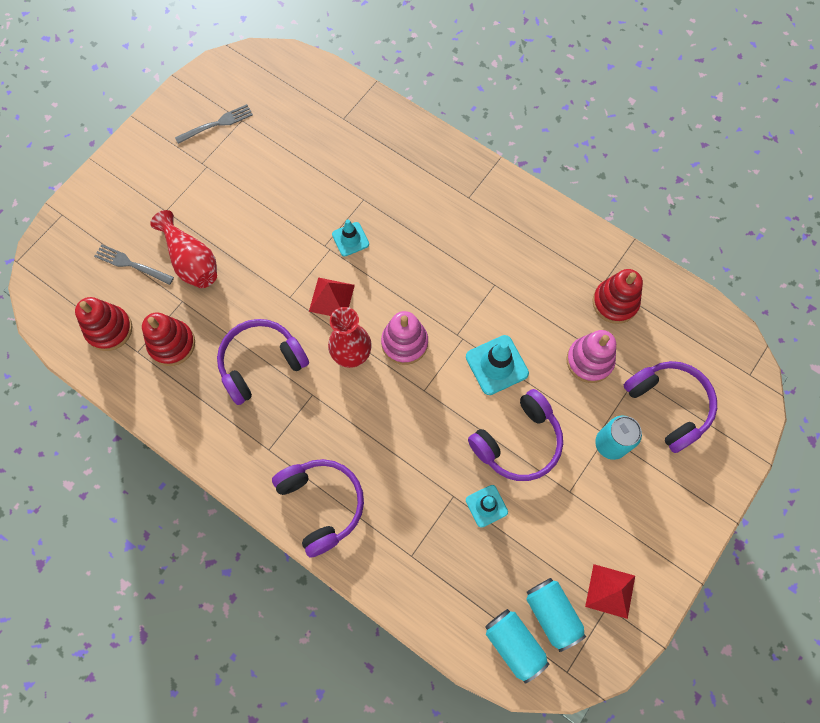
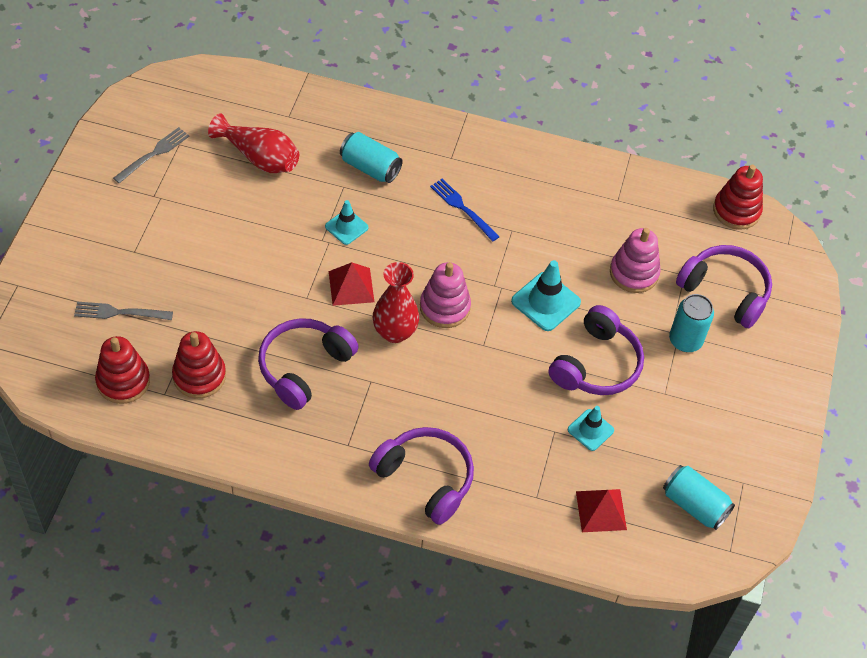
camera: 25 degrees left, 15 degrees down
(191, 261) = (185, 291): red vase -> red vase (259, 157)
(459, 250) = (462, 208): none -> blue fork
(514, 644) = (670, 543): turquoise can -> turquoise can (370, 167)
(610, 591) = (740, 468): red pyramid -> red pyramid (601, 510)
(615, 302) = (636, 215): red stacking toy -> red stacking toy (736, 210)

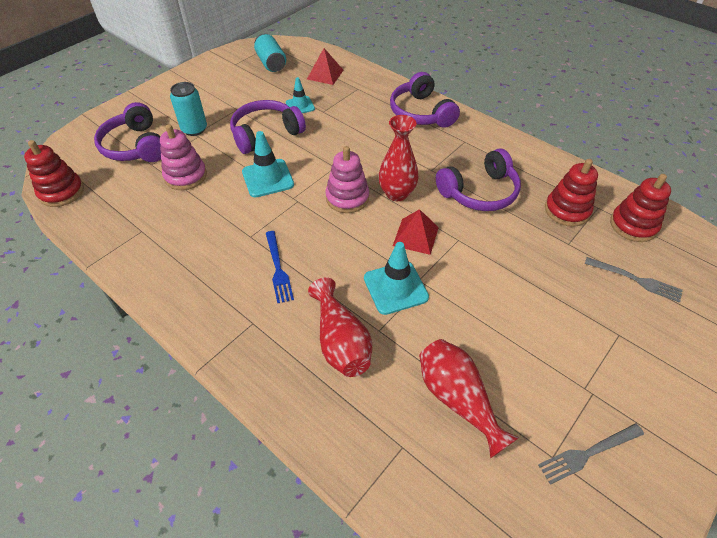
camera: 150 degrees left, 5 degrees down
(346, 227) = (395, 288): turquoise traffic cone -> turquoise traffic cone, size x1.57
(370, 167) = (341, 341): turquoise can -> red vase

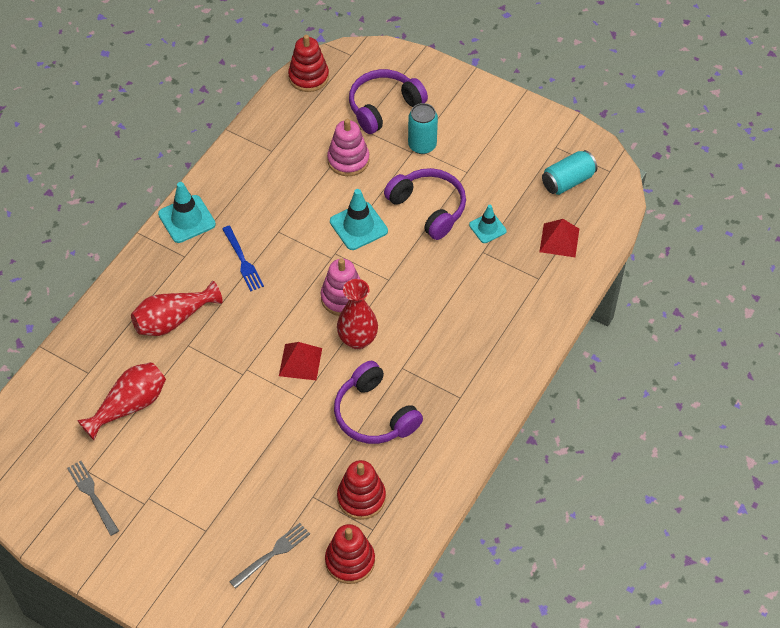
camera: 80 degrees right, 5 degrees up
(278, 269) = (243, 261): blue fork -> blue fork turned 90 degrees counterclockwise
(395, 288) = (234, 352): turquoise traffic cone -> turquoise traffic cone (187, 219)
(421, 113) = (505, 349): purple headphones -> none
(636, 280) = (272, 554): grey fork -> grey fork turned 150 degrees counterclockwise

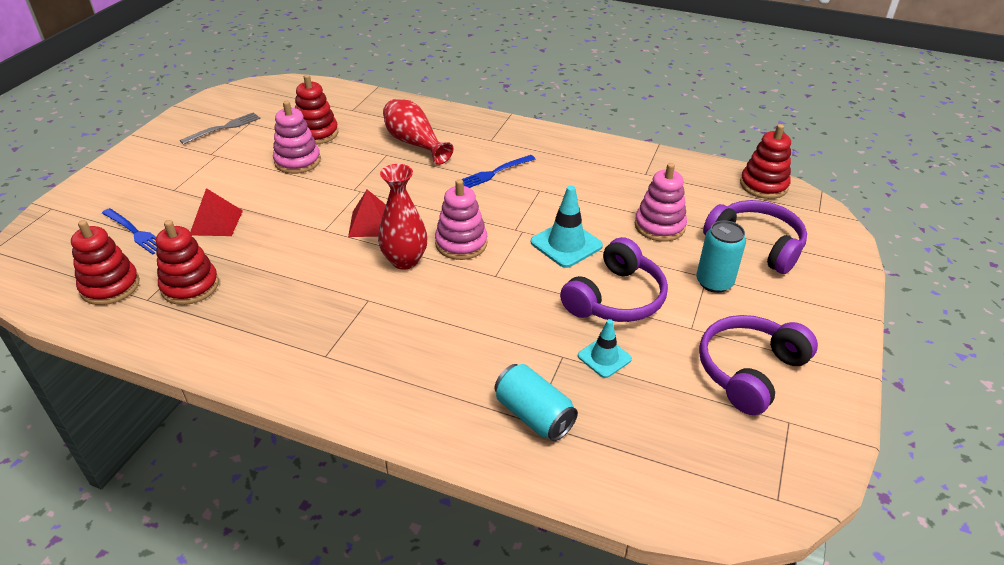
camera: 80 degrees right, 15 degrees down
(129, 406) = (316, 133): red vase -> red stacking toy
(180, 422) = (297, 161): none -> pink stacking toy
(187, 219) = (535, 136): turquoise traffic cone -> none
(272, 554) = (135, 232): grey fork -> blue fork
(374, 414) = (301, 284): purple headphones -> purple headphones (749, 371)
(559, 240) = (611, 441): red pyramid -> red pyramid (216, 222)
(568, 181) = (728, 442): turquoise can -> turquoise can (534, 415)

